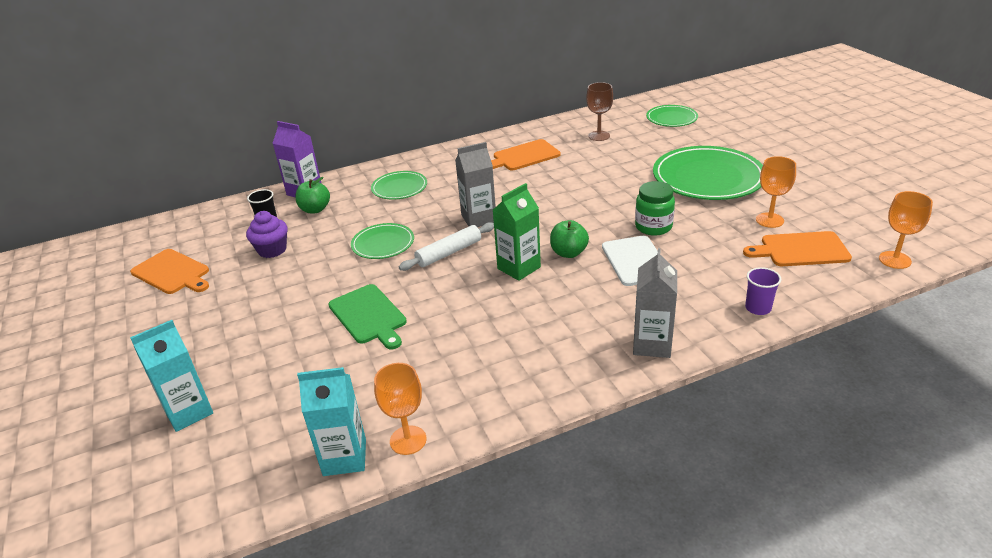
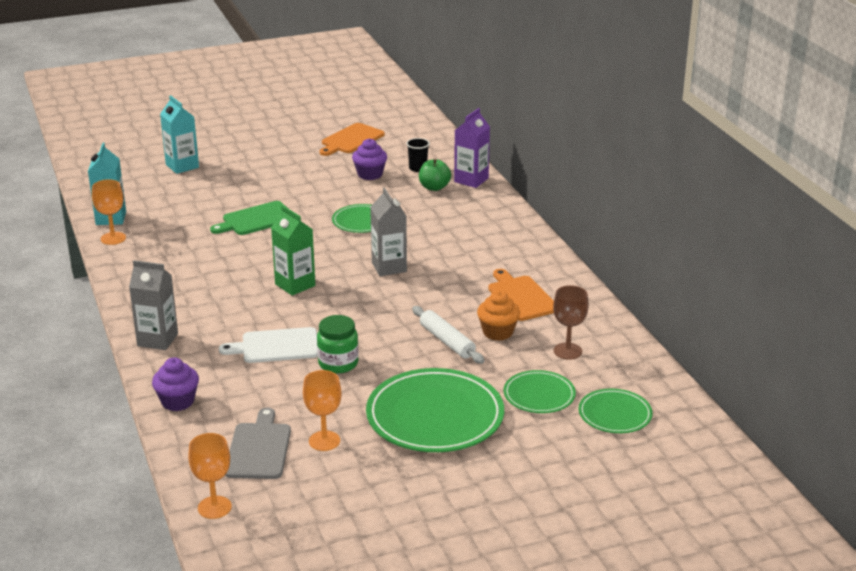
camera: 90 degrees right, 5 degrees down
(399, 188) = (465, 226): green plate -> green plate (539, 395)
(449, 253) = (333, 252): white rolling pin -> white rolling pin (447, 341)
(568, 253) = (309, 311): green apple -> none
(580, 162) = (498, 332): none -> orange cupcake
(758, 308) = (177, 401): purple cup -> purple cupcake
(801, 250) = (259, 448): orange cutting board -> grey cutting board

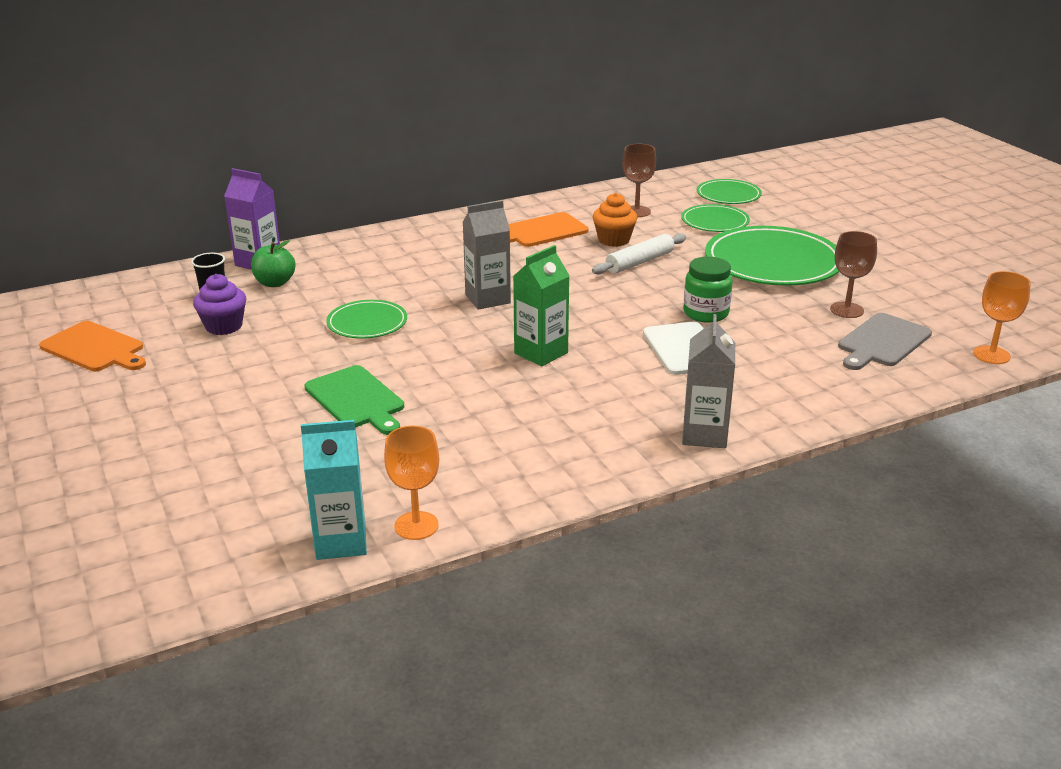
camera: 95 degrees left, 0 degrees up
(177, 401) = (830, 400): purple cupcake -> none
(182, 166) = (140, 495): turquoise carton -> none
(259, 448) = (882, 342): grey cutting board -> grey cutting board turned 45 degrees counterclockwise
(324, 441) = (846, 310): orange goblet -> brown goblet

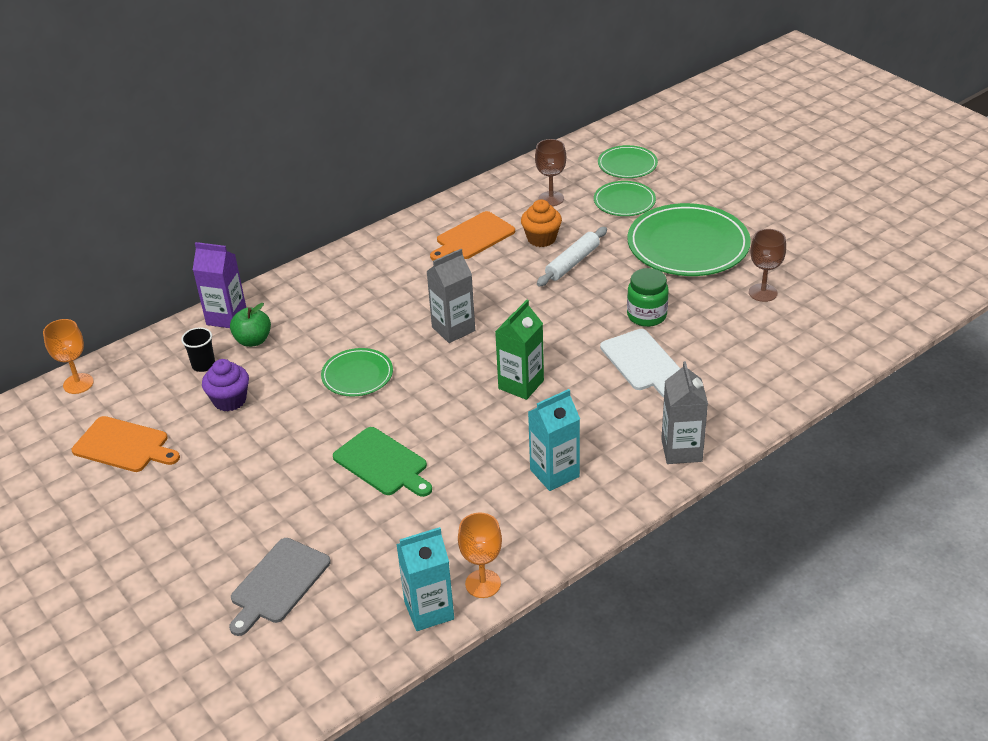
camera: 10 degrees left, 10 degrees up
(546, 435) = (554, 473): none -> turquoise carton
(882, 342) = (799, 325): grey cutting board -> grey cutting board (278, 584)
(991, 355) = (889, 325): orange goblet -> orange goblet (78, 383)

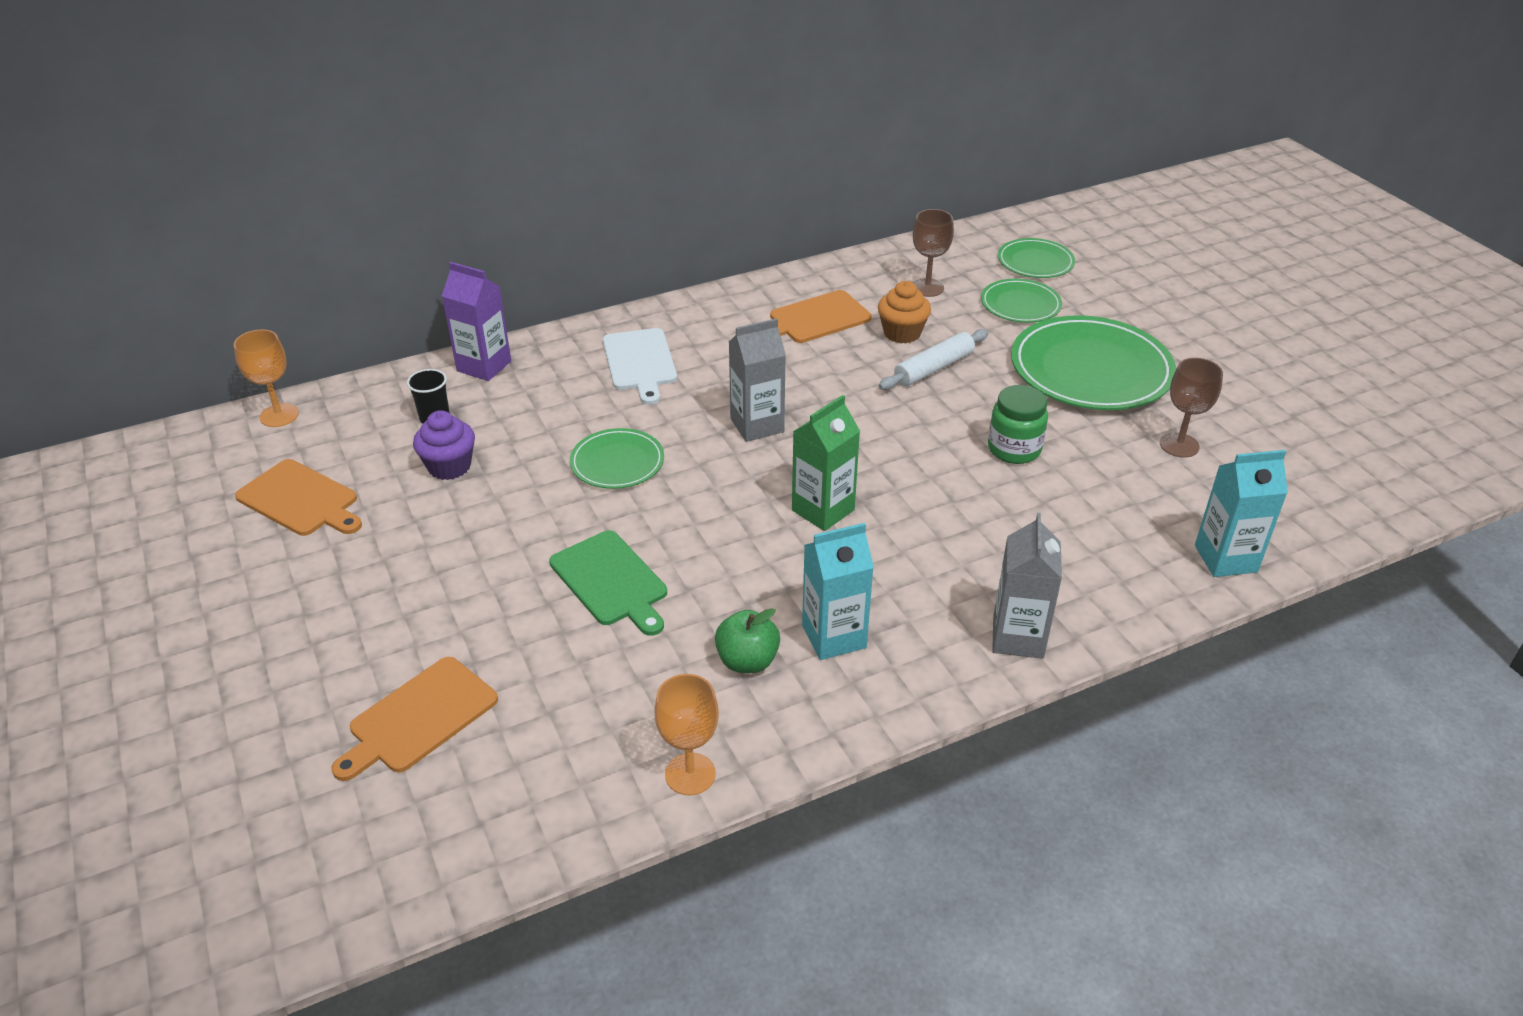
camera: 10 degrees right, 0 degrees up
(253, 340) = (505, 399): green apple -> green apple (747, 661)
(278, 584) = (419, 718): grey cutting board -> orange cutting board
(429, 610) = (604, 798): turquoise carton -> turquoise carton (1225, 559)
(642, 362) = (993, 509): white cutting board -> white cutting board (640, 362)

